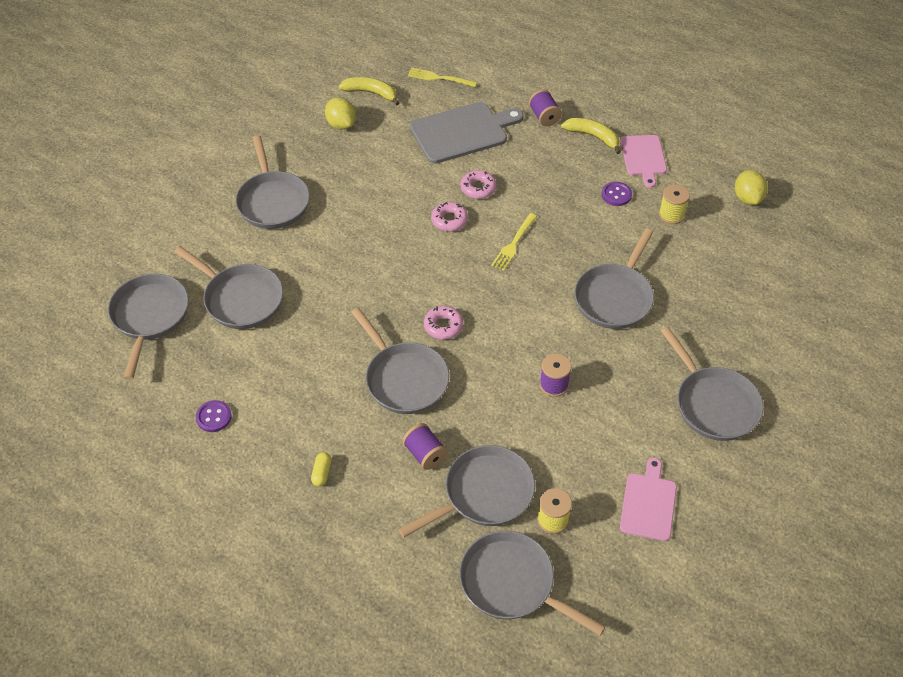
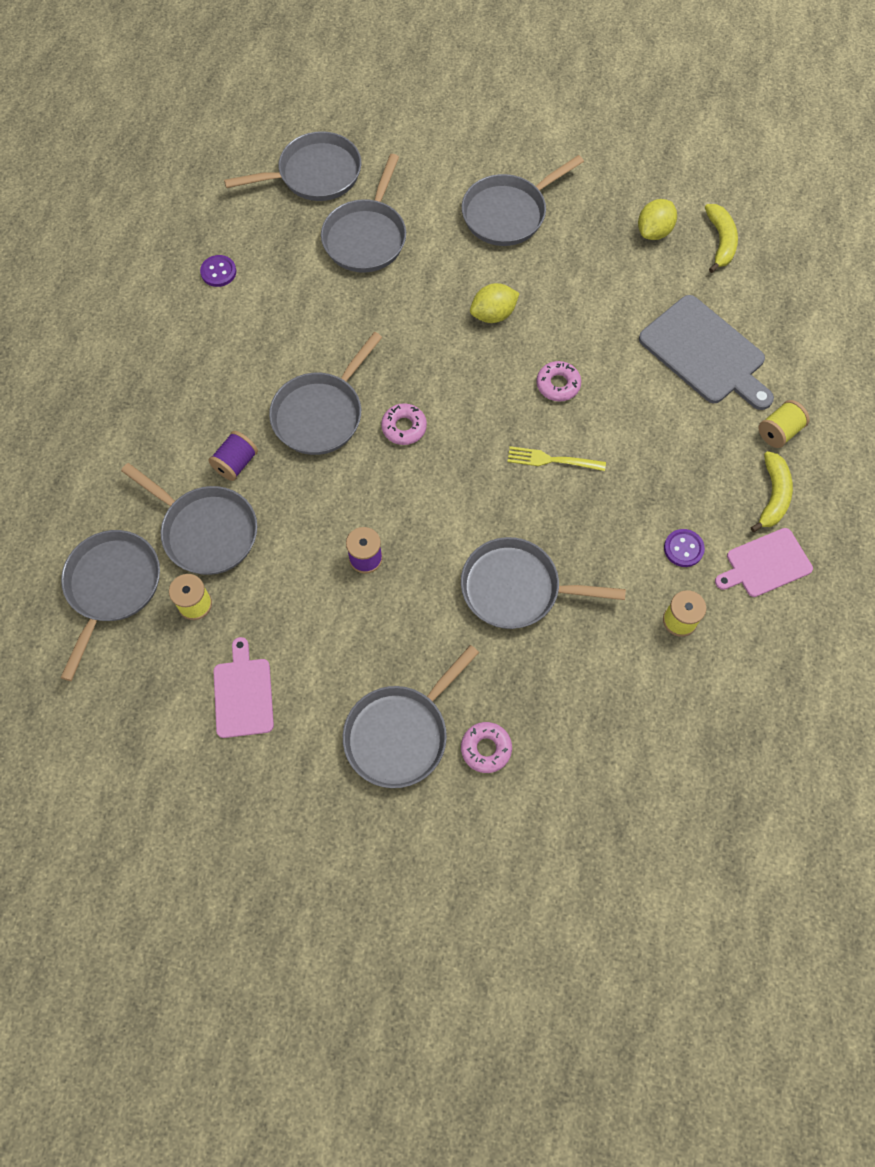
camera: 70 degrees right, 15 degrees up
(322, 473) = (185, 382): yellow capsule -> none
(439, 78) = (785, 300): yellow fork -> none
(478, 188) = (621, 397): pink donut -> pink donut (486, 749)
(544, 117) = (779, 432): purple spool -> yellow spool
(648, 503) = (243, 694): pink cutting board -> pink cutting board turned 90 degrees counterclockwise
(747, 198) = (754, 707): yellow lemon -> yellow lemon (493, 314)

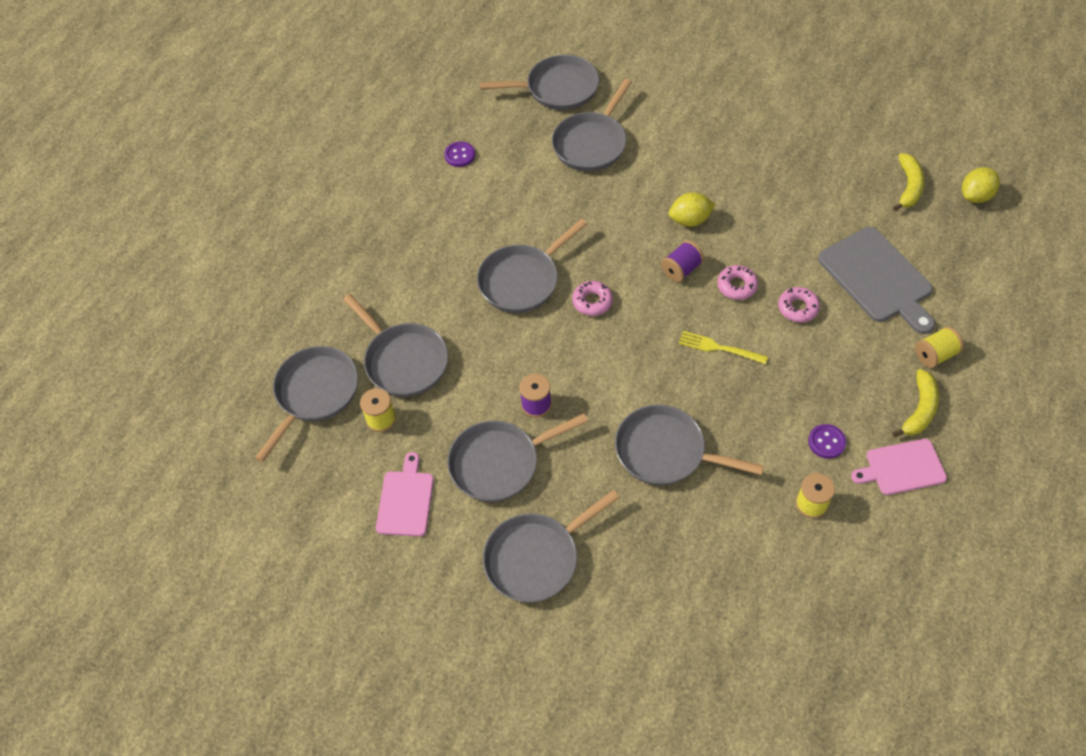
camera: 15 degrees right, 10 degrees down
(236, 463) = (441, 309): purple spool -> purple spool (681, 269)
(486, 749) = (610, 585): pink donut -> pink donut (798, 308)
(508, 213) = (720, 140): grey pan -> grey pan (500, 463)
(654, 231) = (848, 171): yellow lemon -> yellow lemon (975, 196)

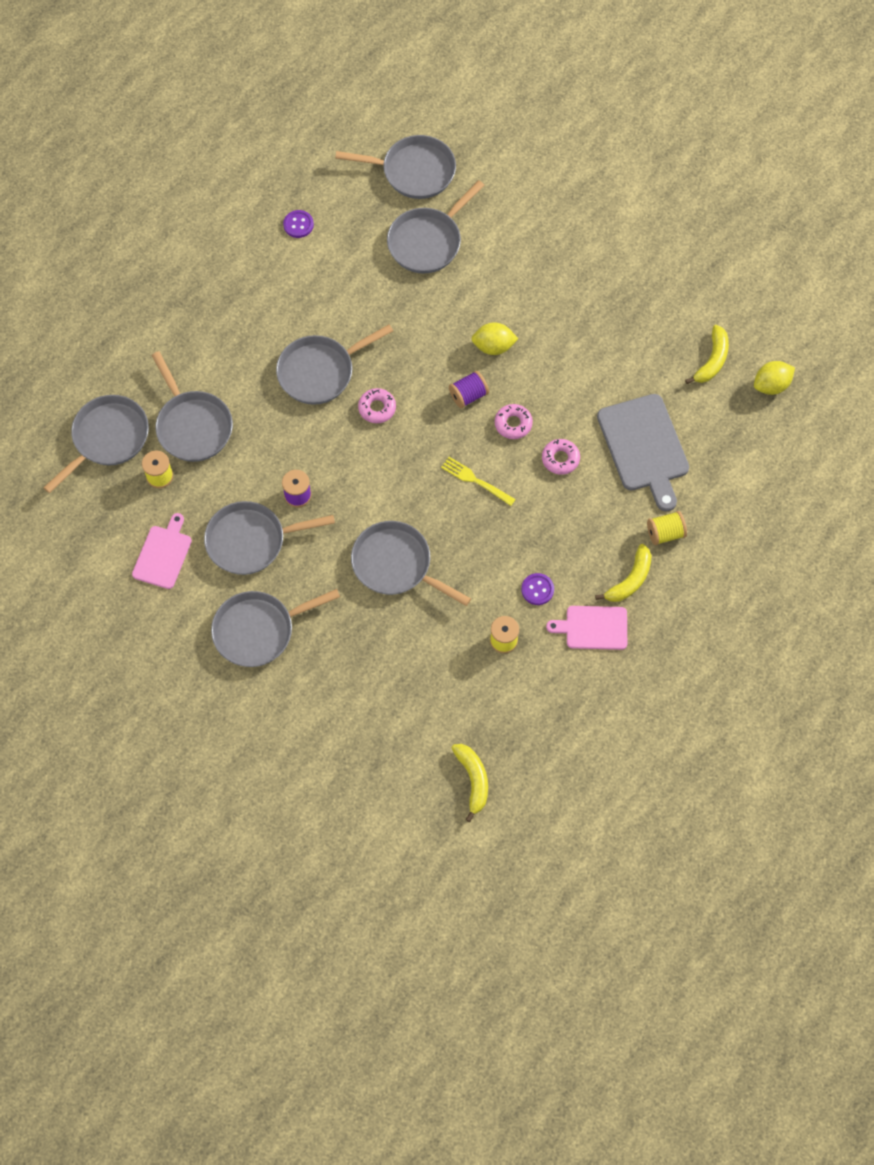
camera: 10 degrees right, 10 degrees up
(838, 671) = (473, 780): none -> yellow banana

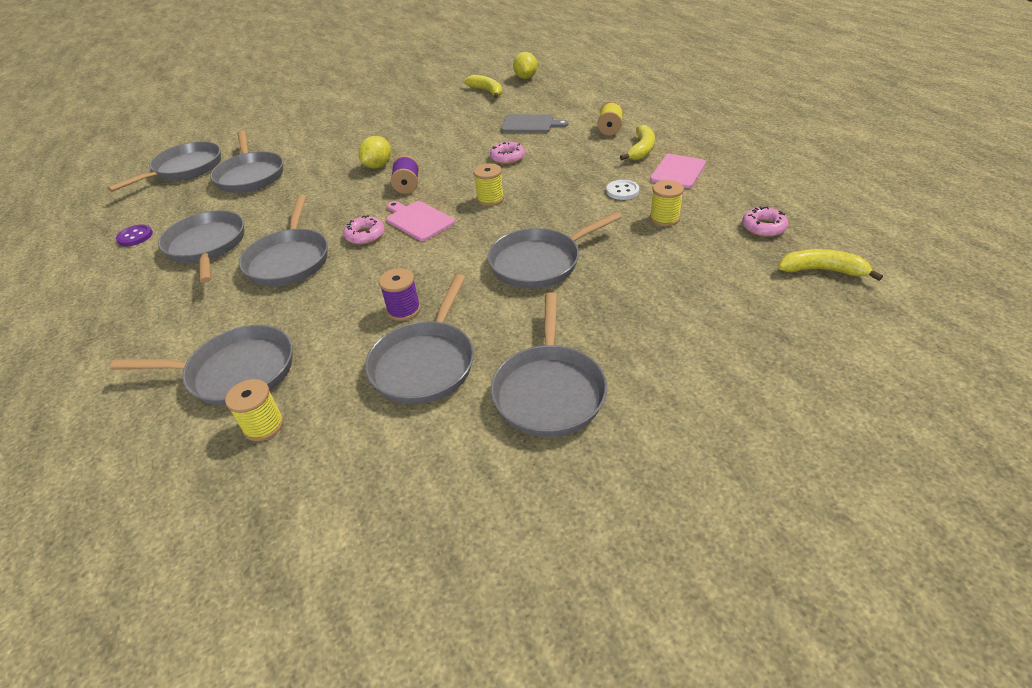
camera: 60 degrees left, 25 degrees down
(107, 439) = (155, 467): grey pan -> grey pan (207, 246)
(163, 554) = (372, 458): pink cutting board -> pink cutting board (418, 220)
(475, 480) = (490, 199): yellow fork -> yellow spool
(513, 424) = (455, 171): pink donut -> pink donut (763, 227)
(537, 589) = (622, 191): purple button -> white button
(630, 580) = (641, 149): yellow banana -> yellow banana turned 45 degrees clockwise
(644, 447) = (530, 124): grey cutting board -> grey cutting board, size x0.62

